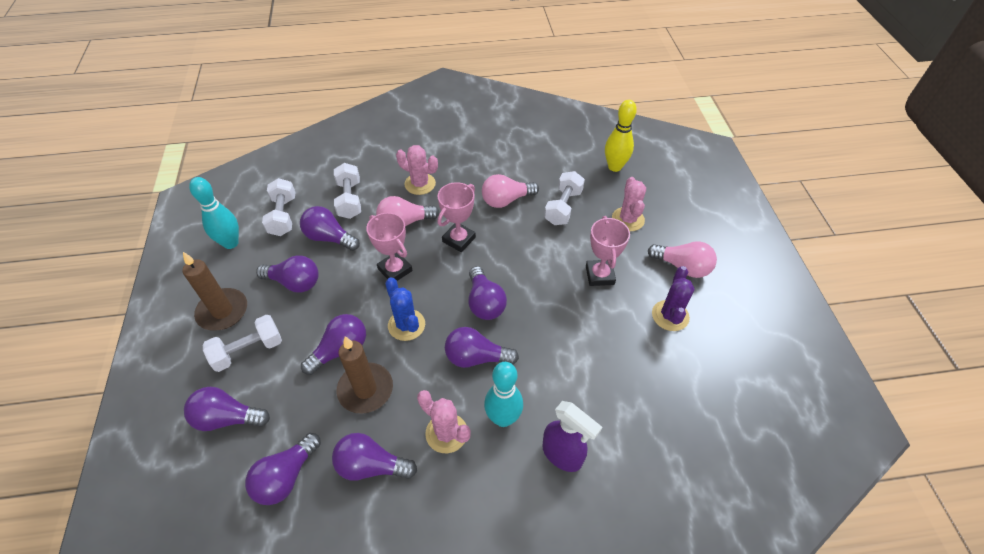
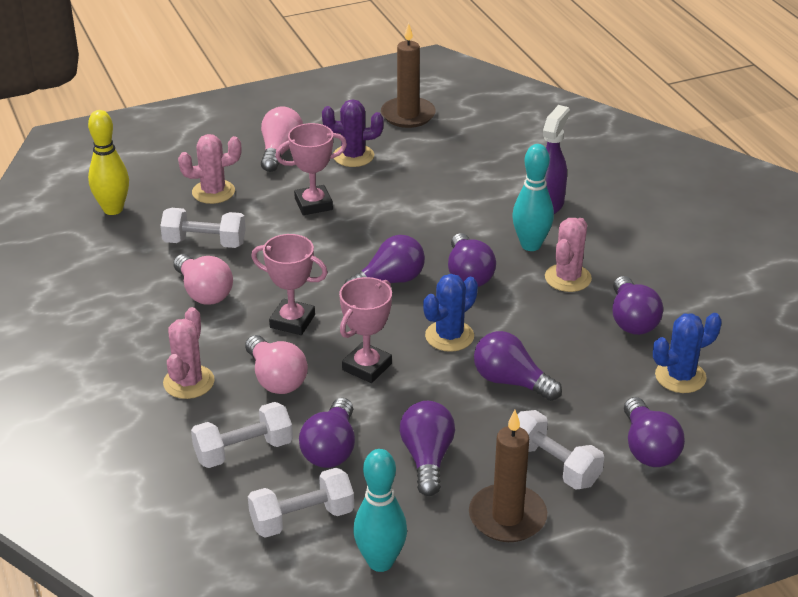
camera: 105 degrees left, 15 degrees down
(286, 476) = (680, 377): purple light bulb -> blue cactus
(365, 389) = (551, 347): brown candle -> brown candle (408, 115)

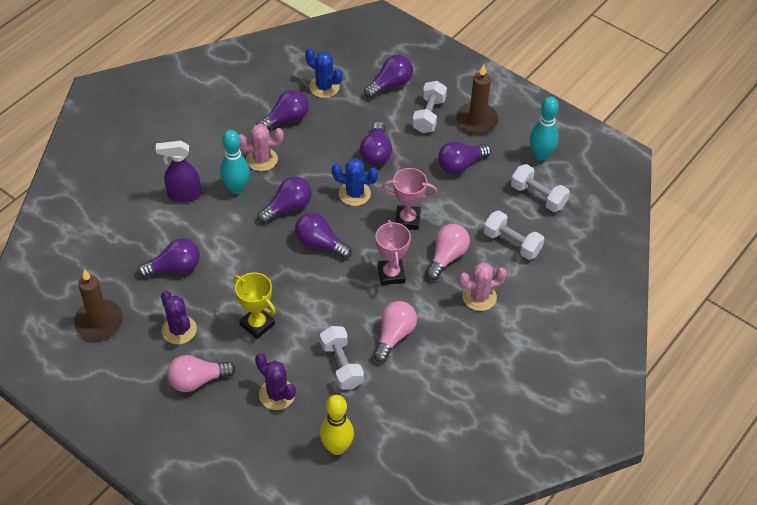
camera: 120 degrees left, 15 degrees up
(213, 192) = (277, 394): pink cactus -> purple cactus
(313, 204) = (257, 324): pink trophy -> yellow trophy
(331, 449) = (483, 206): purple light bulb -> purple light bulb (174, 268)

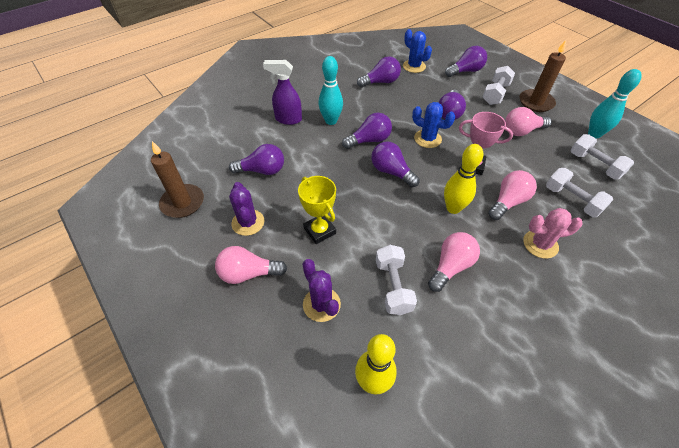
camera: 15 degrees right, 0 degrees up
(262, 159) = (356, 105): pink cactus -> none
(391, 274) = (453, 208): pink trophy -> yellow bowling pin
(460, 165) = (521, 131): purple light bulb -> pink light bulb

